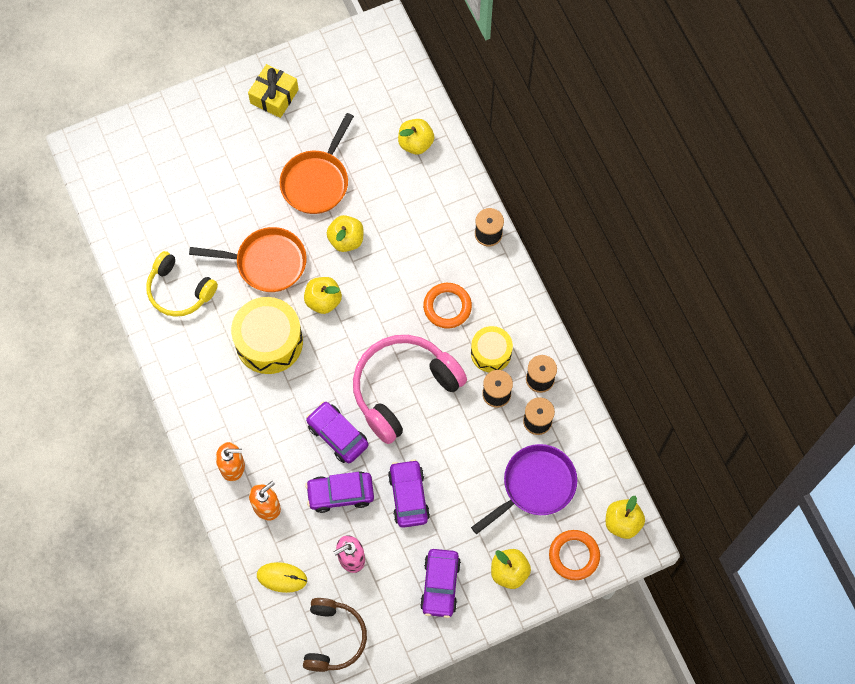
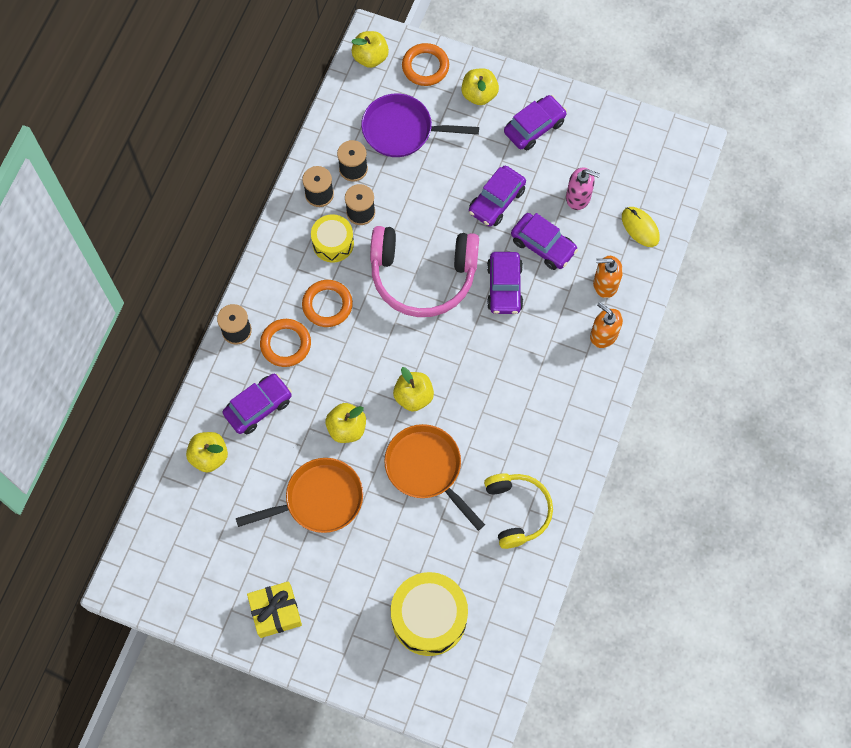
camera: 135 degrees left, 0 degrees up
(269, 342) = (486, 403): yellow drum -> yellow drum (429, 617)
(333, 638) = (641, 159): brown headphones -> none
(418, 200) = (258, 407): none -> purple car
(446, 255) = (285, 344): none -> orange ring

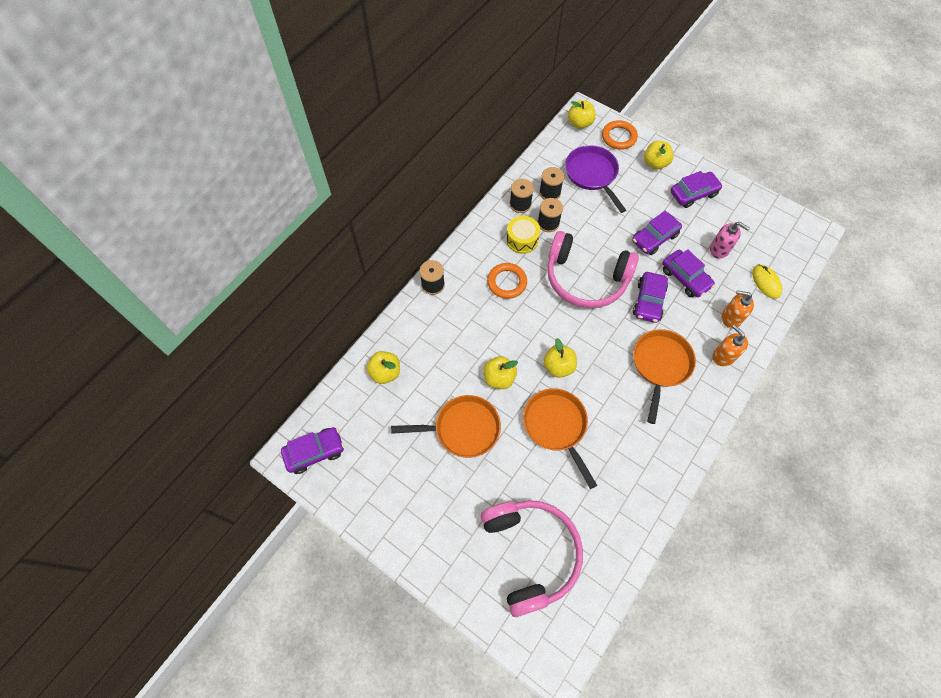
camera: 15 degrees right, 5 degrees down
(258, 407) = (434, 344): purple car -> purple car (315, 452)
(276, 612) = (403, 512): yellow gift -> none
(285, 344) = (467, 303): orange ring -> none
(402, 130) = (592, 175): purple pan -> purple pan turned 45 degrees clockwise
(429, 617) = (530, 553): yellow drum -> pink headphones
(517, 511) = (625, 481): yellow headphones -> none
(532, 365) = (660, 365): none -> orange pan

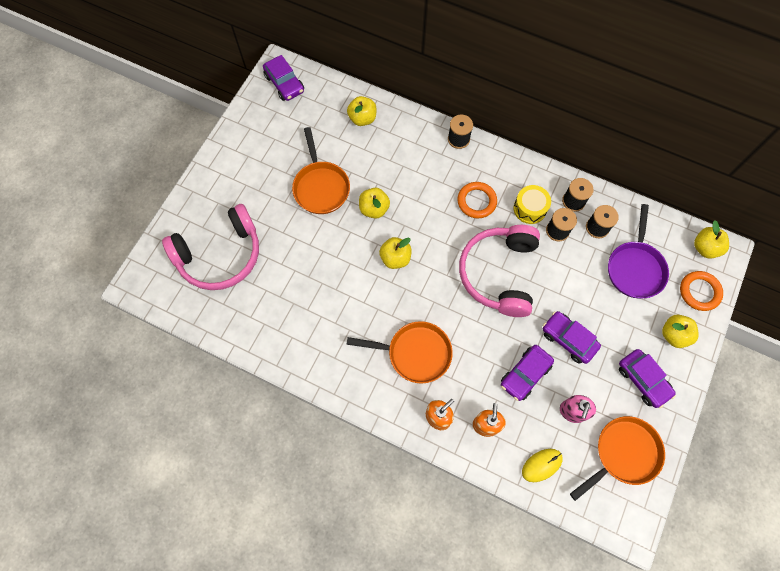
camera: 80 degrees right, 5 degrees up
(556, 426) = (335, 263): orange pan -> orange pan (623, 454)
(592, 175) = (635, 268): purple pan -> purple pan turned 135 degrees clockwise
(648, 301) = (486, 337): purple car -> none

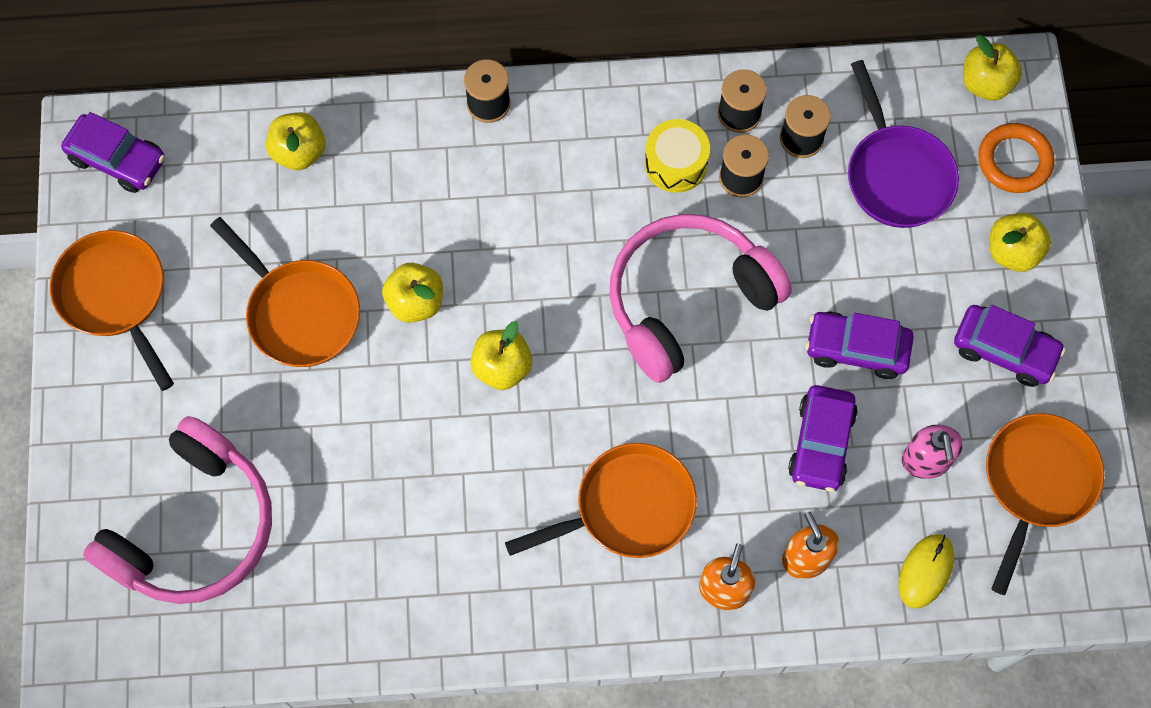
camera: 30 degrees left, 0 degrees up
(248, 139) = (115, 296): none -> orange pan
(476, 201) = (581, 197): orange ring -> none
(499, 273) = (687, 300): pink headphones -> pink headphones turned 75 degrees clockwise

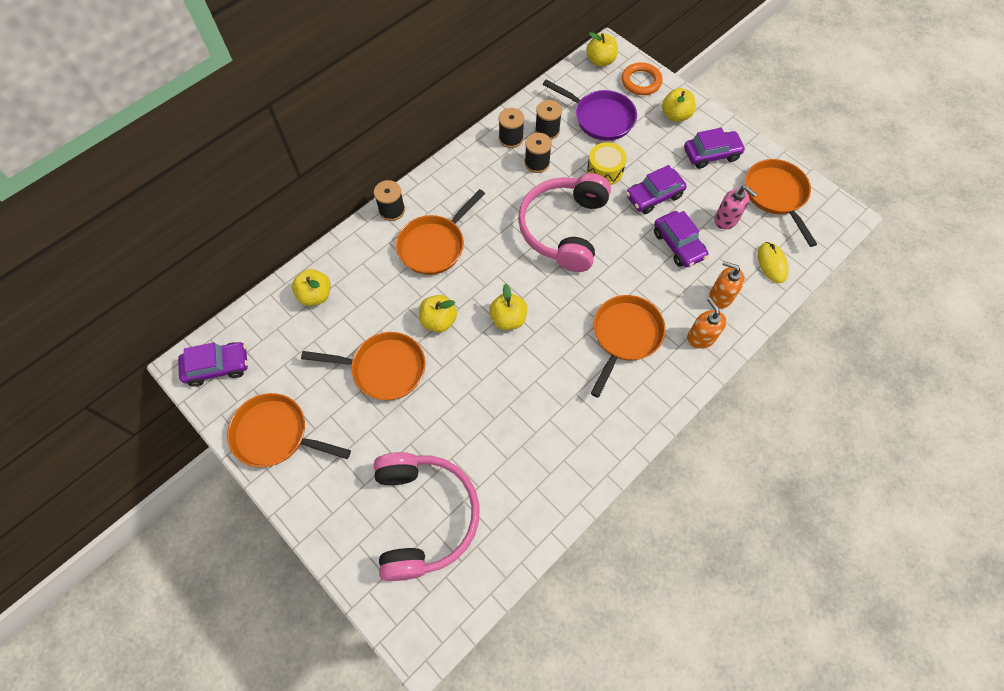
camera: 40 degrees left, 5 degrees down
(499, 195) = (434, 245): none -> orange pan
(676, 163) = (503, 177): yellow drum -> yellow drum (604, 170)

